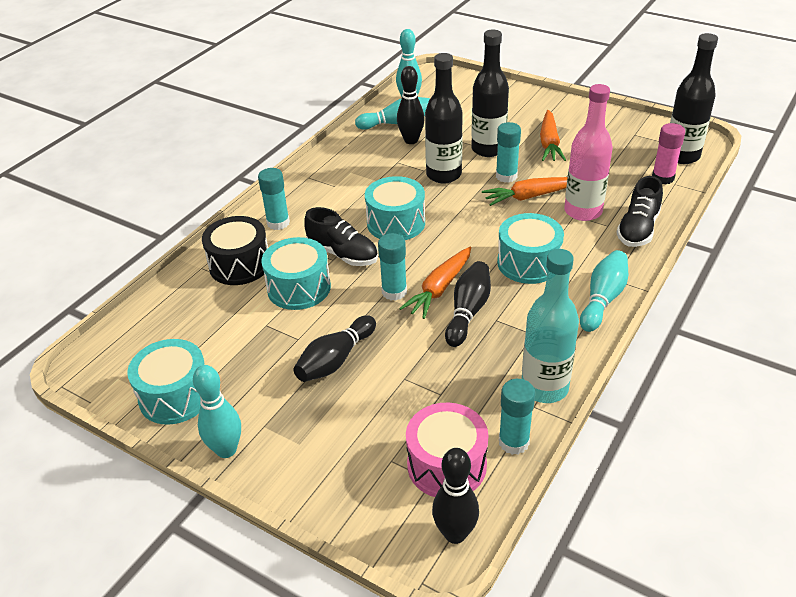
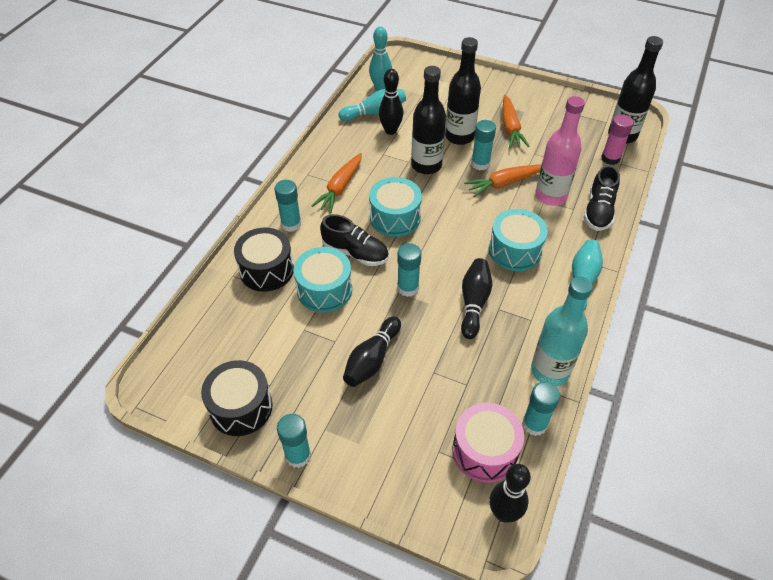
camera: 10 degrees left, 10 degrees up
(175, 396) = (241, 407): turquoise drum -> black drum
(226, 450) = (298, 455): turquoise bowling pin -> turquoise glue stick
(439, 288) = (445, 281): orange carrot -> orange carrot (340, 187)

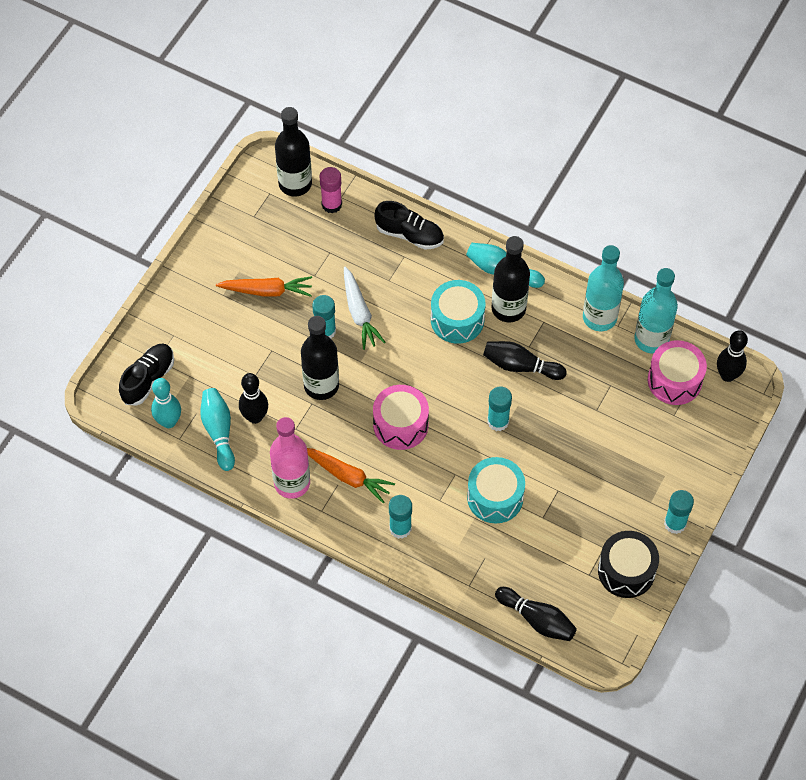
camera: 85 degrees left, 10 degrees up
(266, 270) = (464, 552): black drum -> none
(355, 252) = (447, 466): black shoe -> black shoe (148, 379)
(372, 359) = (580, 459): black bowling pin -> black bowling pin (537, 619)
(395, 218) = (400, 425): turquoise drum -> pink drum
(459, 136) = (275, 345): black bottle -> black bottle (508, 308)
(504, 183) = (359, 313): orange carrot -> white carrot
(534, 424) = (651, 339): turquoise glue stick -> turquoise bottle
(550, 196) = (383, 273): pink bottle -> pink bottle (292, 483)

